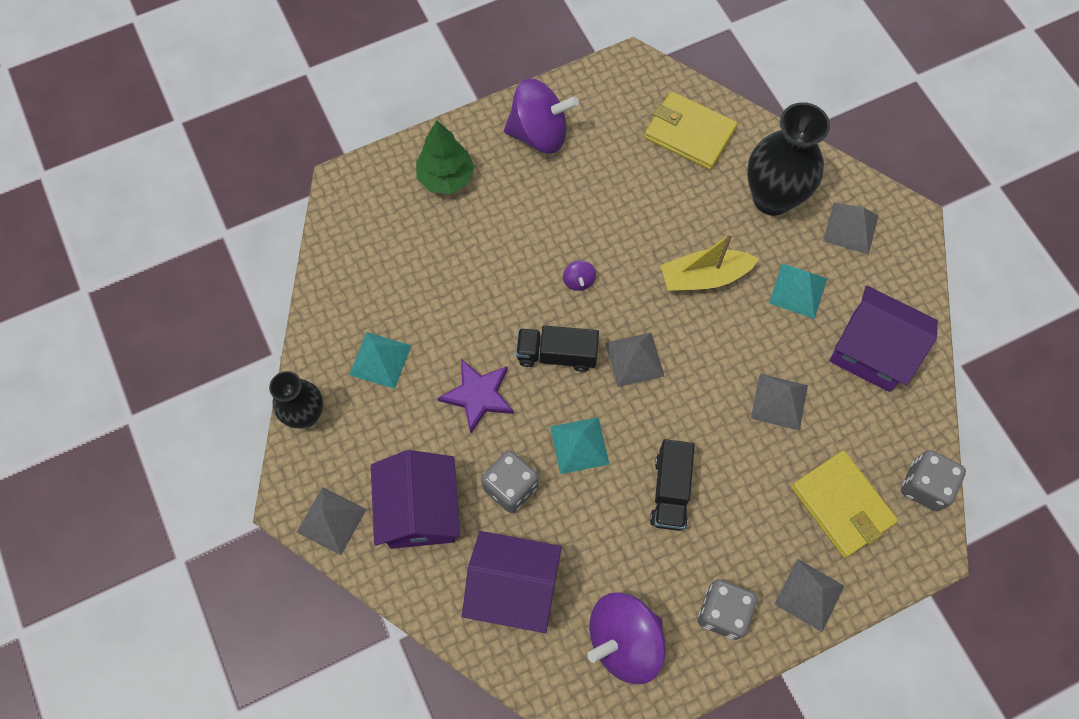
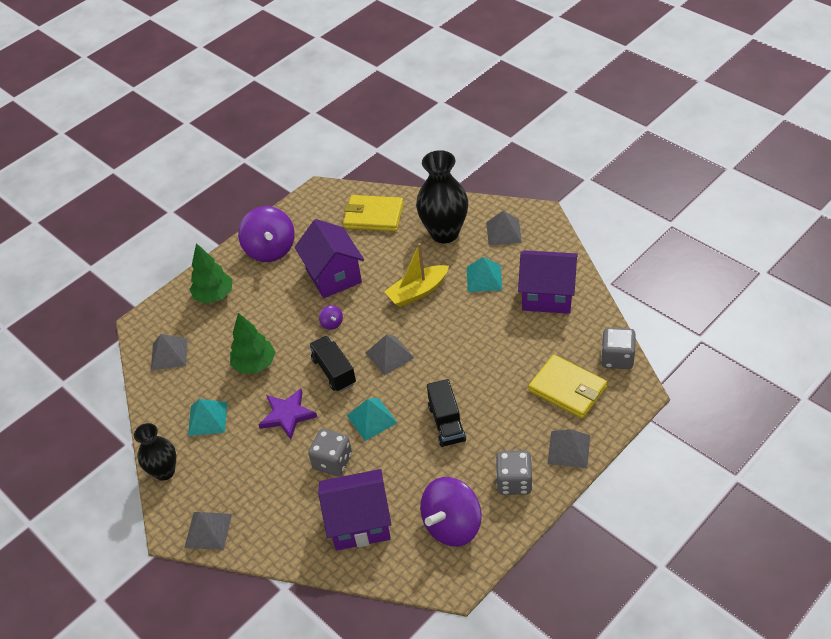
camera: 15 degrees left, 20 degrees down
(420, 511) = (272, 500): purple house -> purple house (333, 276)
(463, 303) = (255, 364): none -> green tree
(539, 134) = (270, 249): purple spinning top -> purple spinning top turned 90 degrees clockwise
(557, 354) = (334, 371): black truck -> black truck turned 75 degrees clockwise
(779, 401) = (499, 344): grey pyramid -> grey pyramid (169, 354)

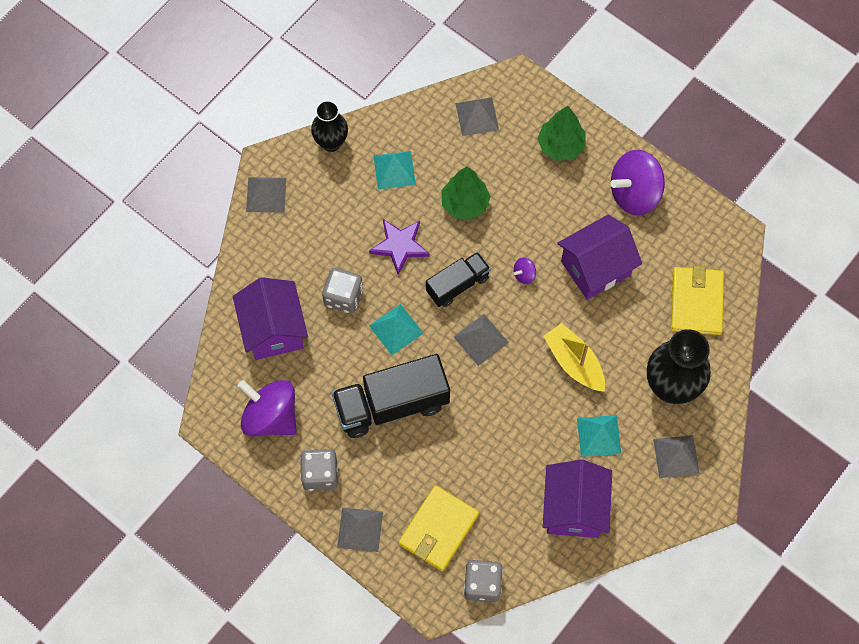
camera: 80 degrees right, 20 degrees up
(447, 423) = (391, 405): black truck -> black truck, size x1.69

